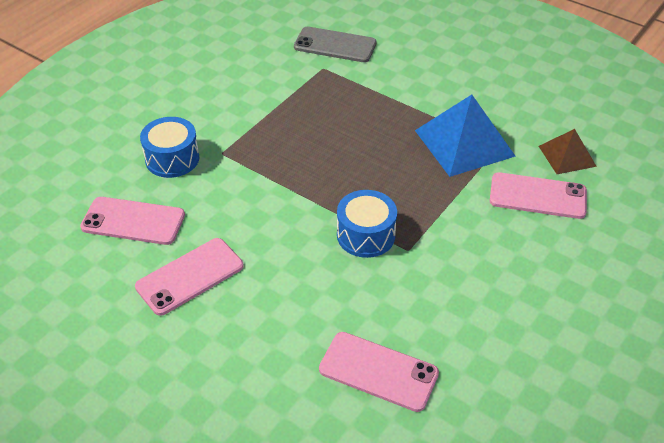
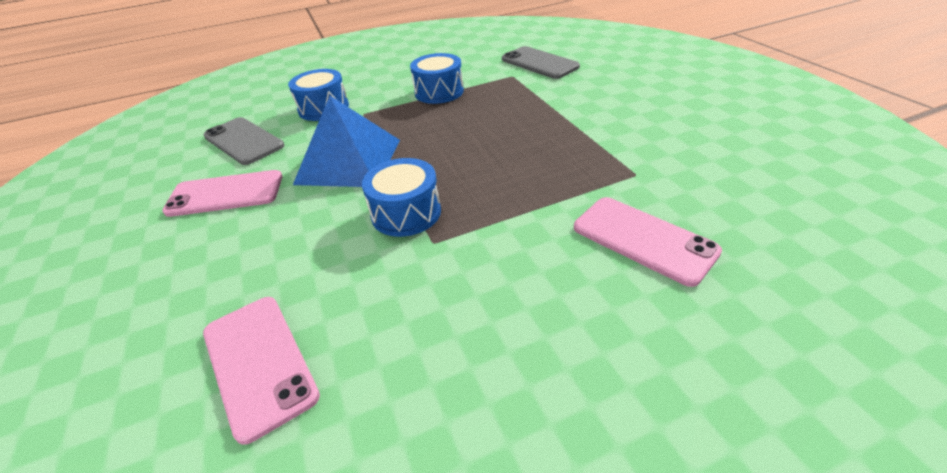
camera: 35 degrees right, 5 degrees down
(133, 221) = (243, 141): pink phone -> grey phone
(271, 106) = (439, 92): none -> blue drum
(464, 143) = (595, 161): blue pyramid -> blue pyramid (349, 161)
(567, 156) = (721, 208): brown pyramid -> none

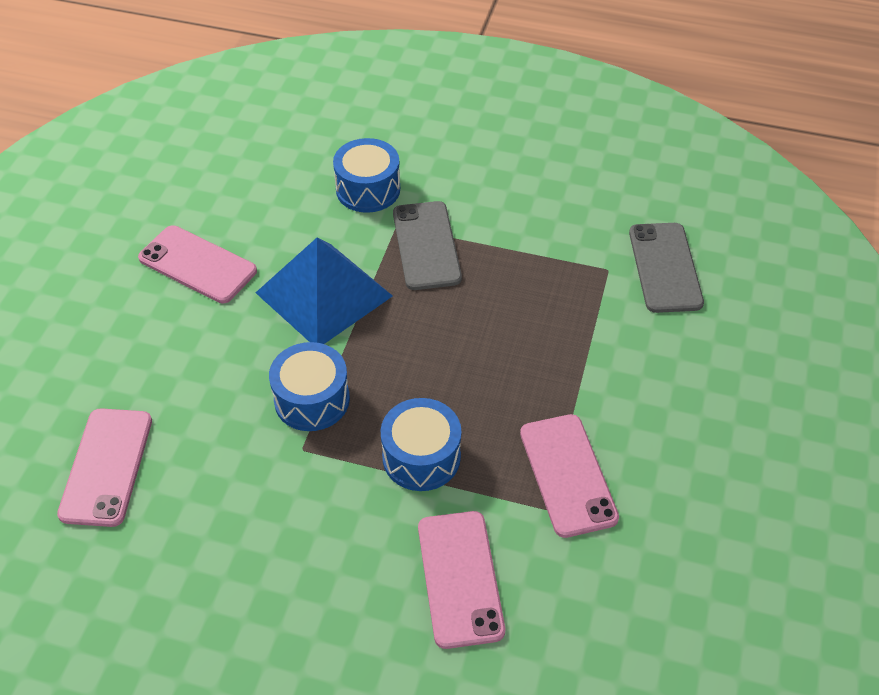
camera: 35 degrees right, 10 degrees up
(243, 141) = (260, 194): grey phone -> grey phone (426, 245)
(439, 92) = (502, 243): blue drum -> blue drum (421, 457)
(621, 154) = (568, 475): none -> pink phone

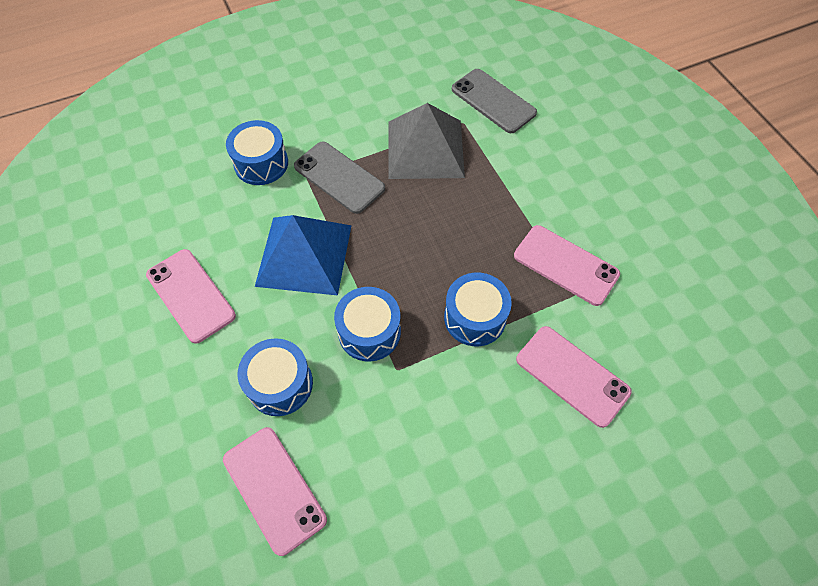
camera: 40 degrees left, 10 degrees up
(194, 388) = (280, 384): none -> blue drum
(197, 265) = (190, 295): pink phone -> pink phone turned 60 degrees clockwise
(540, 270) = (425, 149): none -> grey pyramid

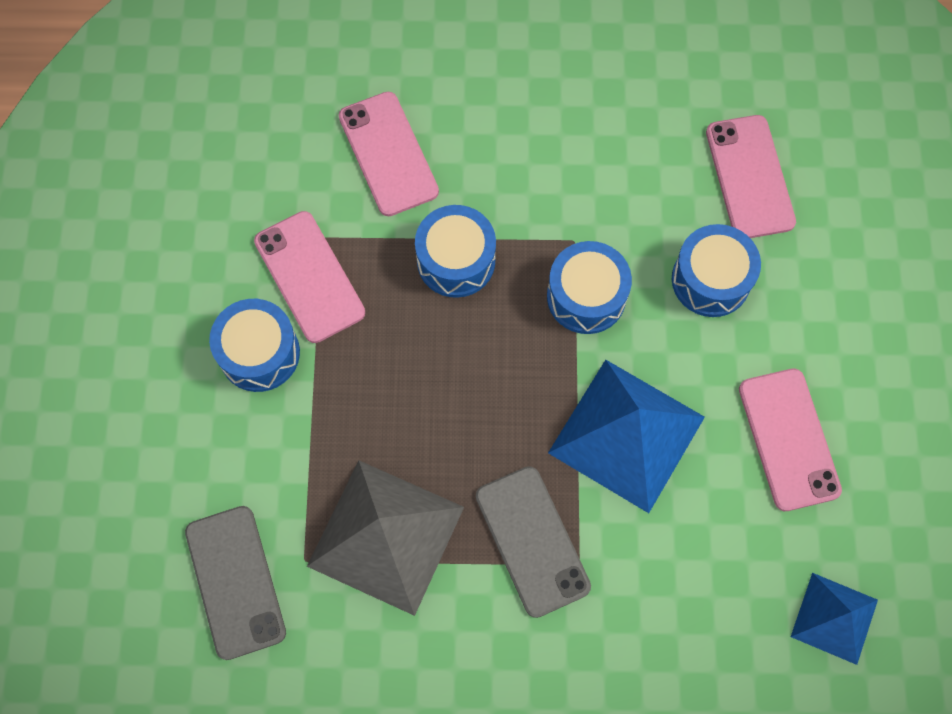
camera: 155 degrees left, 10 degrees up
(139, 207) = (834, 618): none -> blue pyramid
(261, 163) = (636, 620): blue drum -> blue drum (259, 353)

